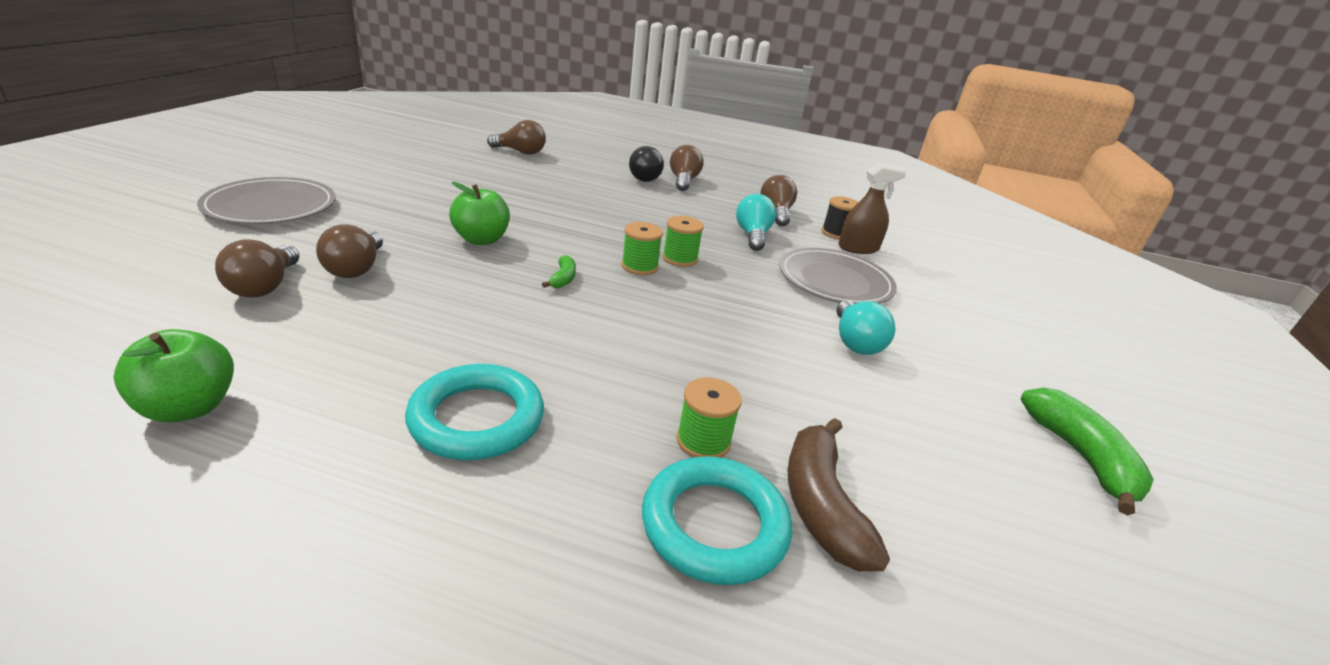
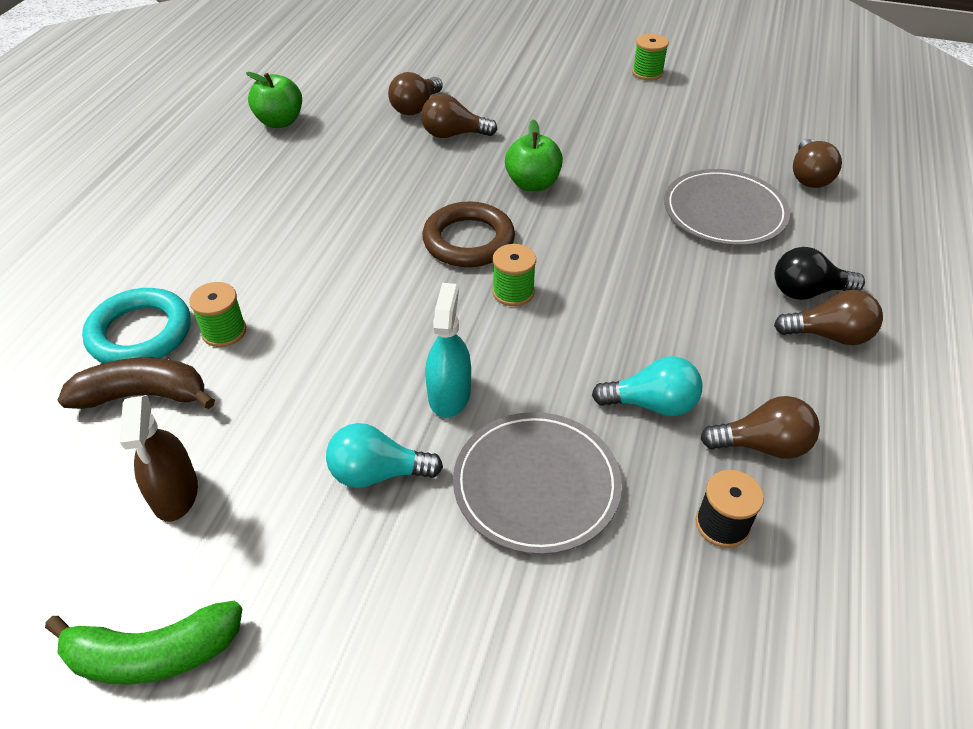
camera: 95 degrees right, 15 degrees up
(265, 286) = (416, 107): brown light bulb -> brown light bulb turned 60 degrees counterclockwise
(271, 206) = (548, 75): grey plate -> grey plate (724, 212)
(477, 419) = (261, 220): turquoise ring -> none
(563, 279) = (468, 241): green banana -> brown ring
(680, 258) = (545, 325): green spool -> green spool (647, 73)
(764, 305) = (449, 394): none -> turquoise spray bottle
(858, 248) = (672, 546): brown spray bottle -> brown spray bottle (175, 493)

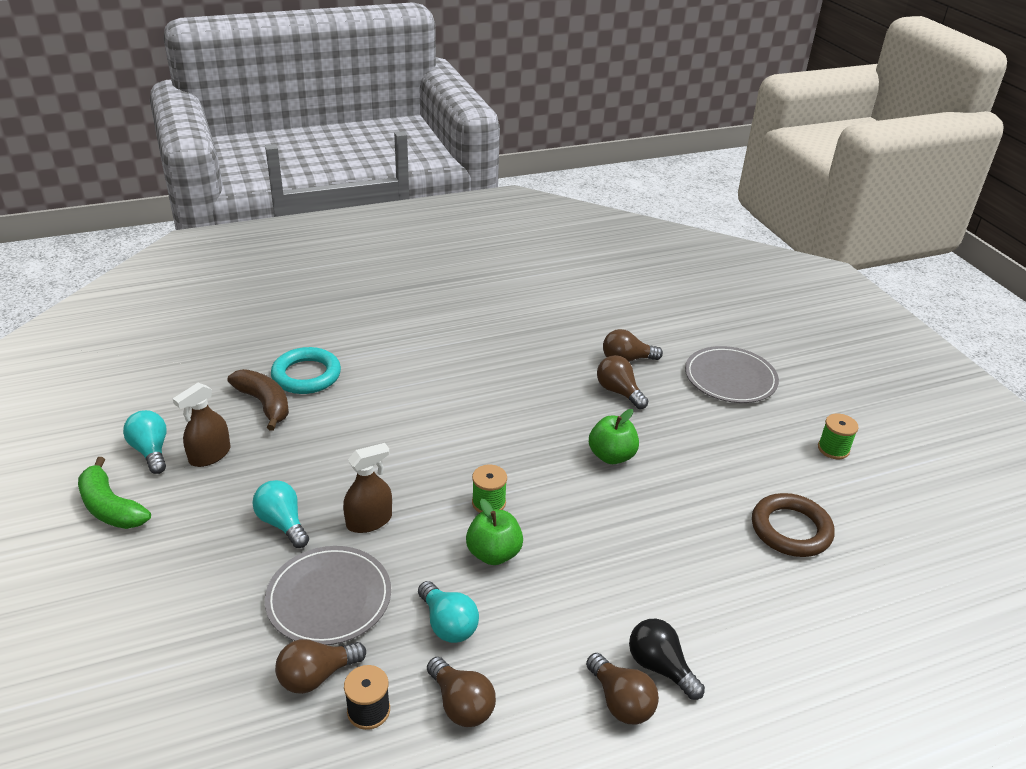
camera: 50 degrees right, 10 degrees down
(89, 556) = (151, 451): none -> turquoise light bulb
(224, 331) = (335, 403): green spool -> none
(280, 122) = (537, 315): green apple -> green apple (494, 553)
(449, 394) = (369, 521): turquoise spray bottle -> brown spray bottle
(468, 241) = (516, 456): brown ring -> brown ring (791, 529)
(724, 212) = (703, 574): grey plate -> grey plate (730, 378)
(809, 177) = (818, 610): brown light bulb -> brown light bulb (316, 676)

